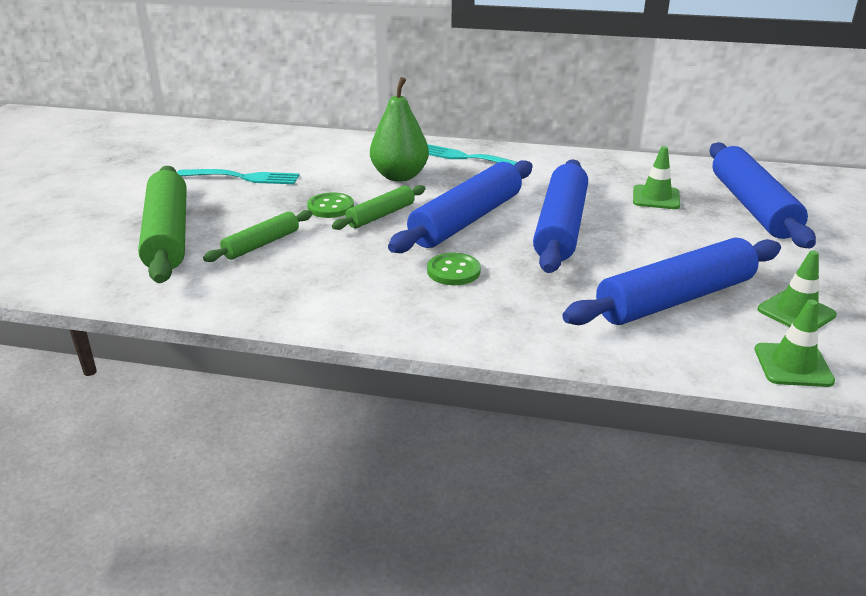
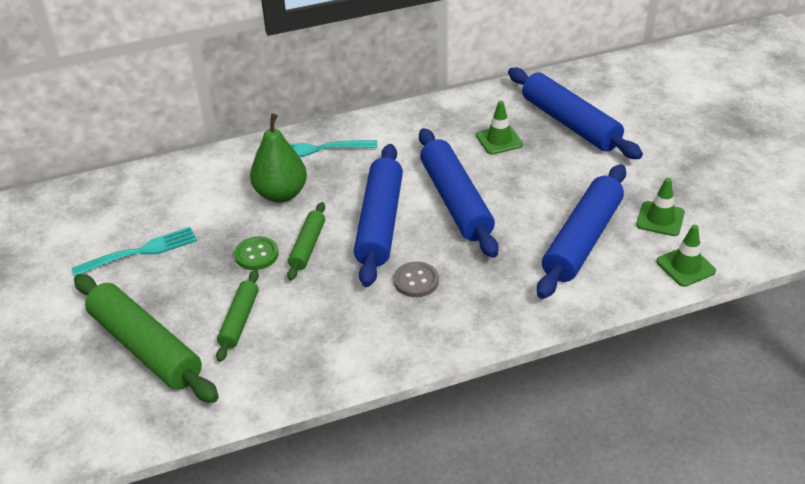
camera: 30 degrees left, 10 degrees up
(453, 271) = (416, 281): green button -> grey button

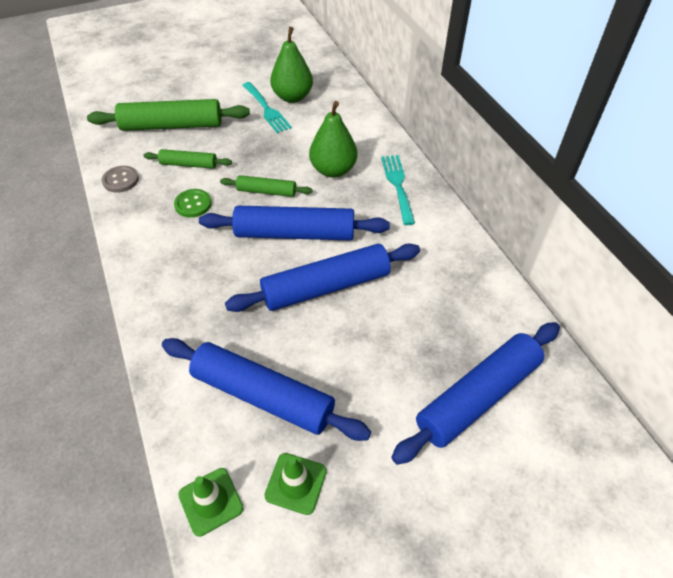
camera: 85 degrees right, 10 degrees up
(122, 228) = (292, 97): none -> green pear
(146, 347) = (172, 126): green rolling pin -> green rolling pin turned 45 degrees clockwise
(256, 254) = (259, 165): green button -> green button (193, 204)
(416, 281) = (217, 261): grey button -> grey button (121, 180)
(499, 140) = (432, 323): green traffic cone -> none

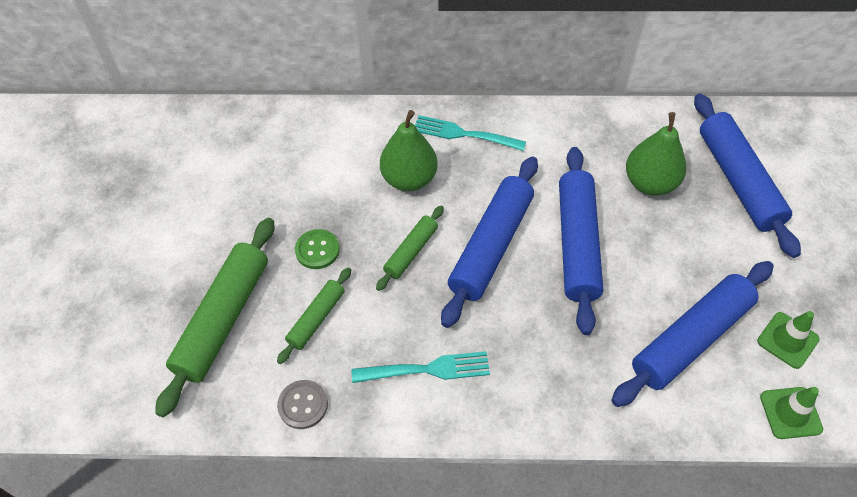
camera: 65 degrees left, 5 degrees up
(193, 204) = (394, 332): green button -> green button (317, 250)
(266, 109) = (257, 206): turquoise fork -> turquoise fork (427, 369)
(292, 97) = (251, 172): green pear -> green pear (650, 183)

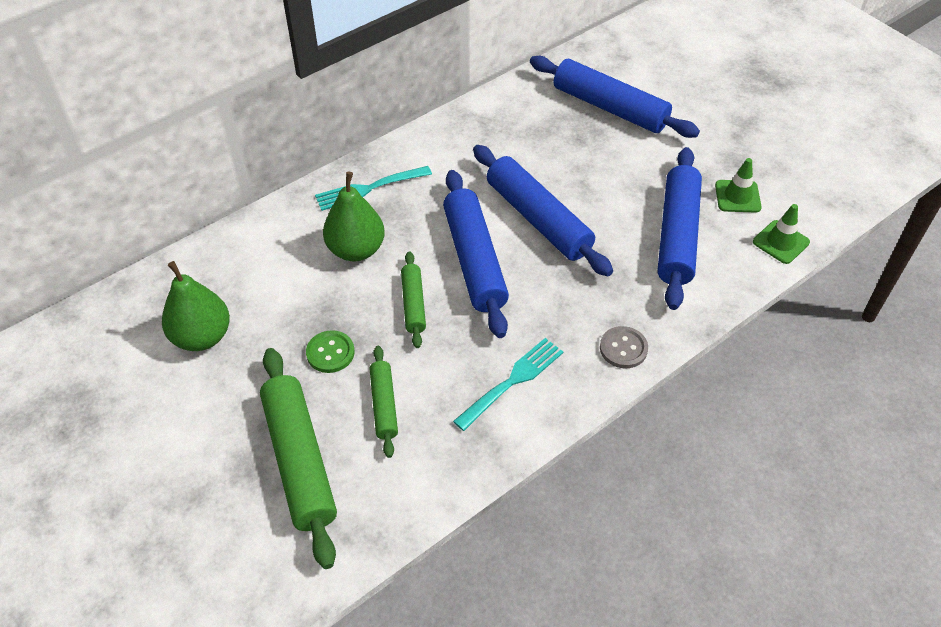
camera: 40 degrees left, 5 degrees down
(303, 405) = (439, 476): grey button -> grey button (623, 348)
(650, 183) = (550, 144): green pear -> green pear (202, 336)

